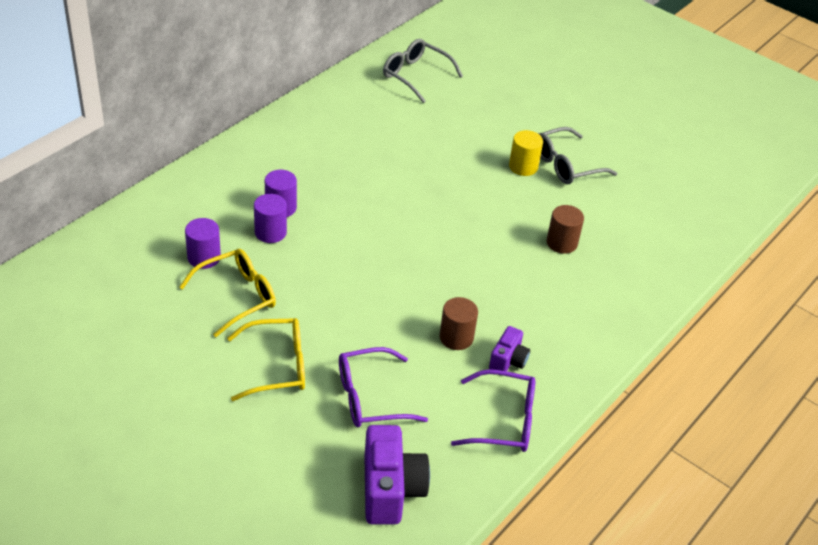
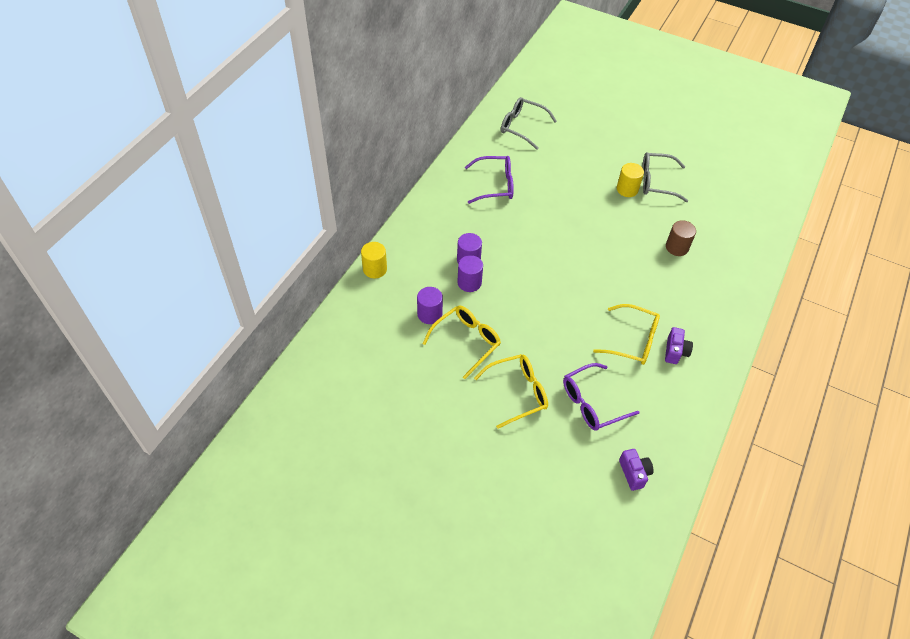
camera: 10 degrees left, 10 degrees up
(157, 196) = (375, 269): none -> yellow cylinder
(390, 489) = (634, 473): purple camera -> purple camera, size x0.57
(456, 337) = (633, 341): brown cylinder -> yellow glasses
(504, 421) = (690, 400): purple glasses -> purple glasses (495, 185)
(566, 165) = (656, 182): grey glasses -> grey glasses turned 45 degrees clockwise

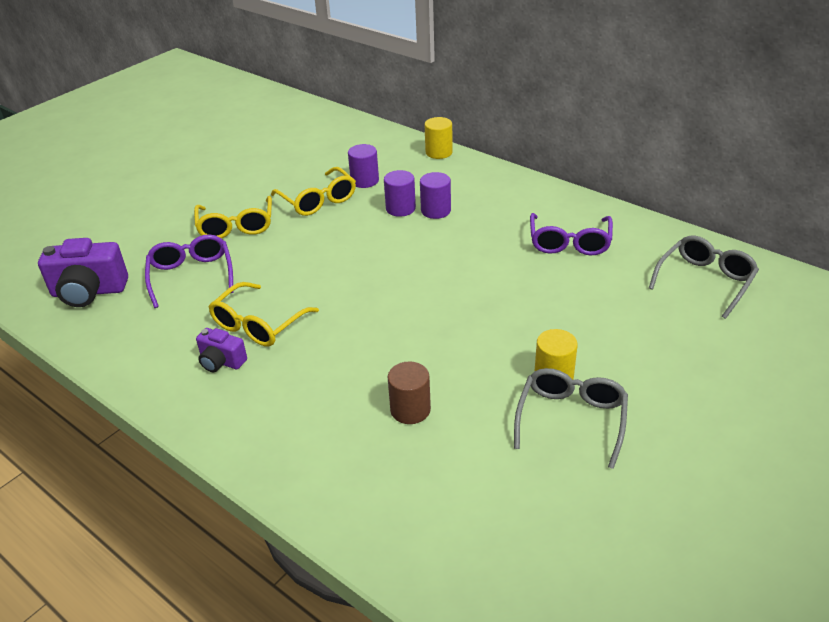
camera: 105 degrees right, 15 degrees down
(634, 473) = (89, 292): purple camera -> purple camera, size x1.77

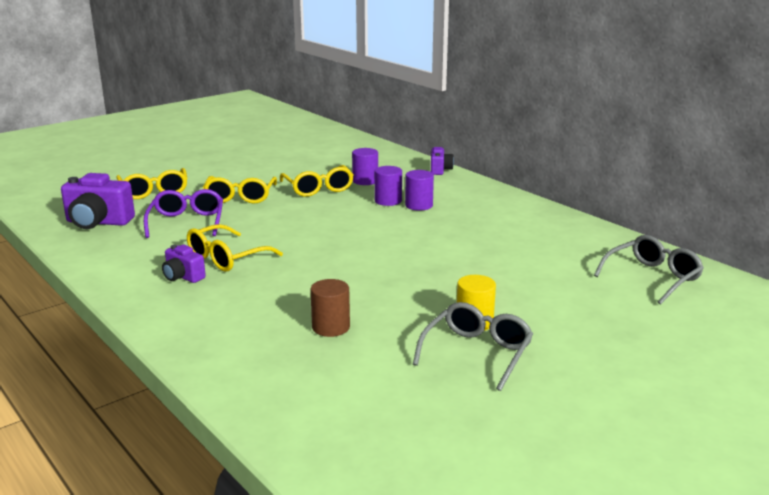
camera: 10 degrees right, 15 degrees down
(134, 232) = (154, 191): none -> yellow glasses
(439, 152) = (440, 170): yellow cylinder -> purple camera
(569, 243) = (532, 238): purple glasses -> none

